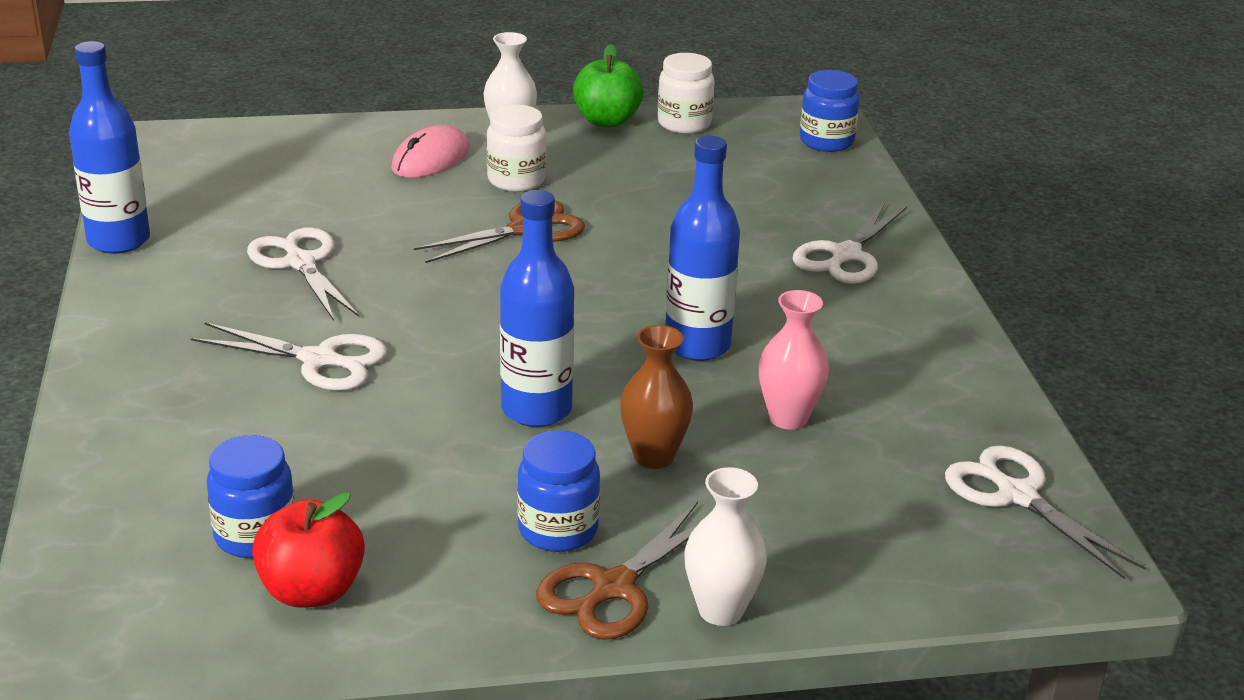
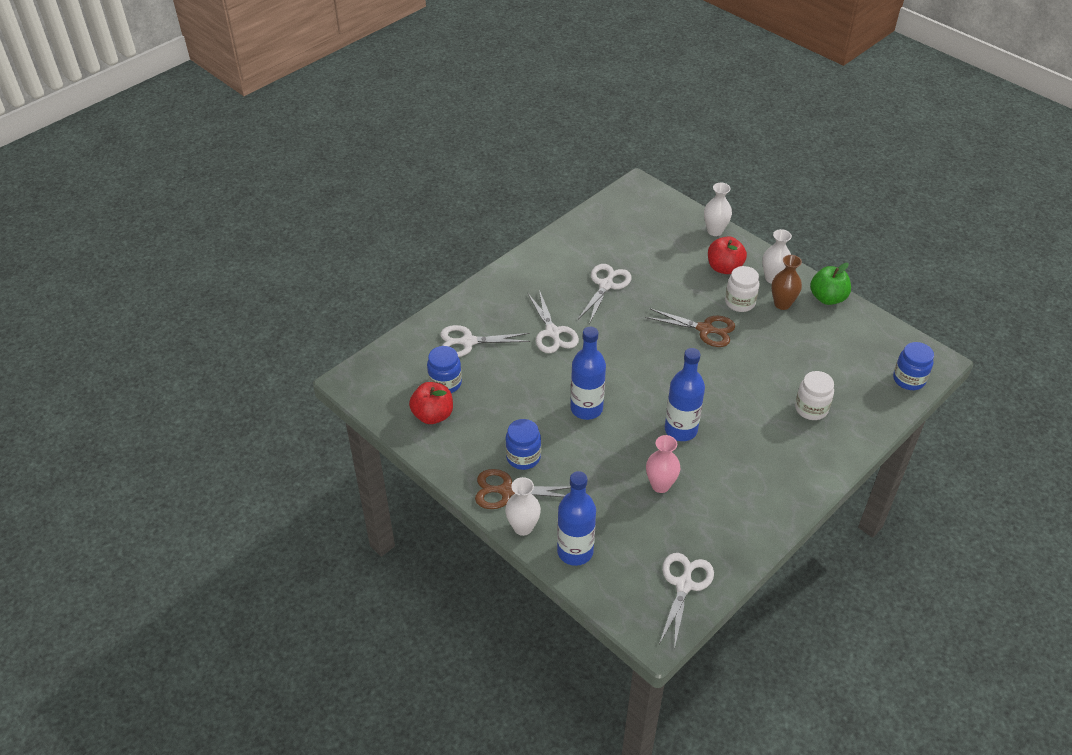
camera: 55 degrees right, 15 degrees up
(119, 241) = (565, 231): blue bottle -> blue bottle (575, 551)
(347, 130) = (715, 231): none -> white vase
(431, 158) = (724, 268): pink mouse -> red apple
(653, 457) = (592, 459): brown vase -> brown vase (782, 304)
(684, 123) = (859, 323): white jar -> white jar (811, 409)
(845, 255) = (809, 439): white scissors -> white scissors (468, 342)

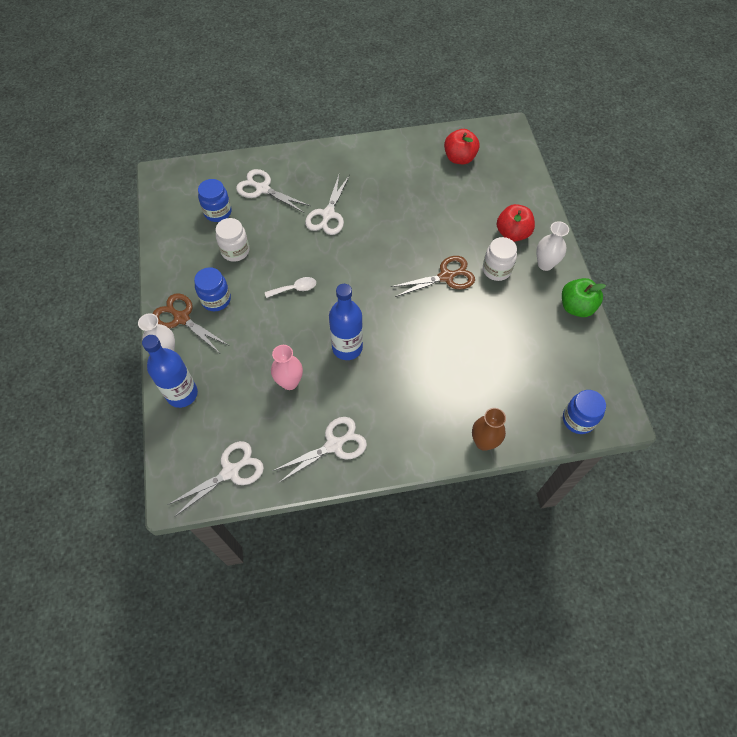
camera: 35 degrees right, 15 degrees up
(433, 415) = (187, 231): red apple -> red apple (459, 158)
(586, 409) = (295, 289): blue bottle -> white spoon
(606, 285) = (404, 198): white scissors -> white scissors (334, 445)
(705, 329) = (446, 277): brown scissors -> brown scissors turned 75 degrees counterclockwise
(715, 231) = (535, 198): white vase -> none
(782, 304) = (531, 290): brown vase -> brown vase (484, 442)
(811, 409) = (467, 393): white jar -> white jar (235, 251)

